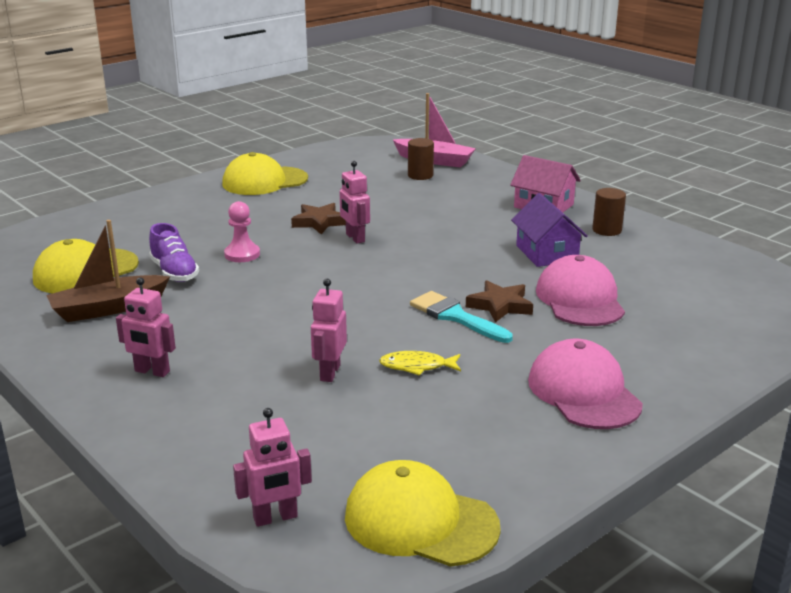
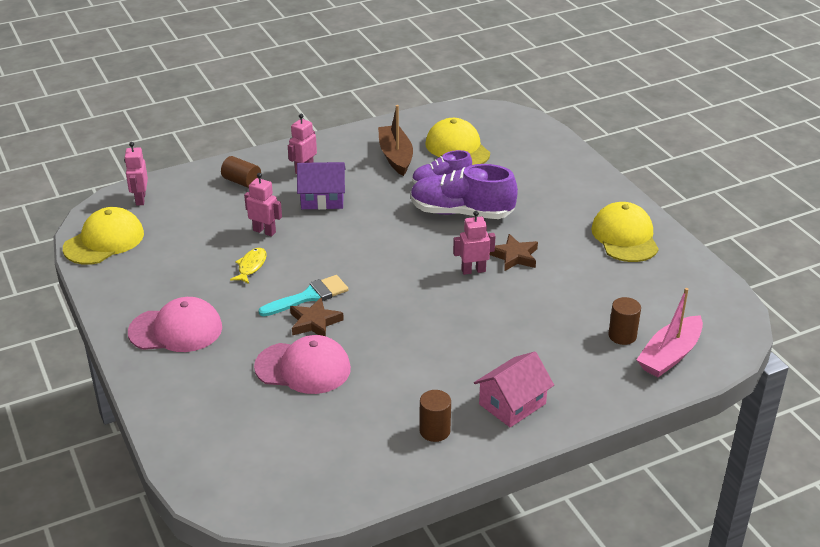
camera: 105 degrees right, 10 degrees up
(196, 420) = (242, 182): none -> brown cylinder
(242, 254) = (461, 213): pink pawn -> purple shoe
(546, 253) = (398, 374): purple house -> purple house (322, 199)

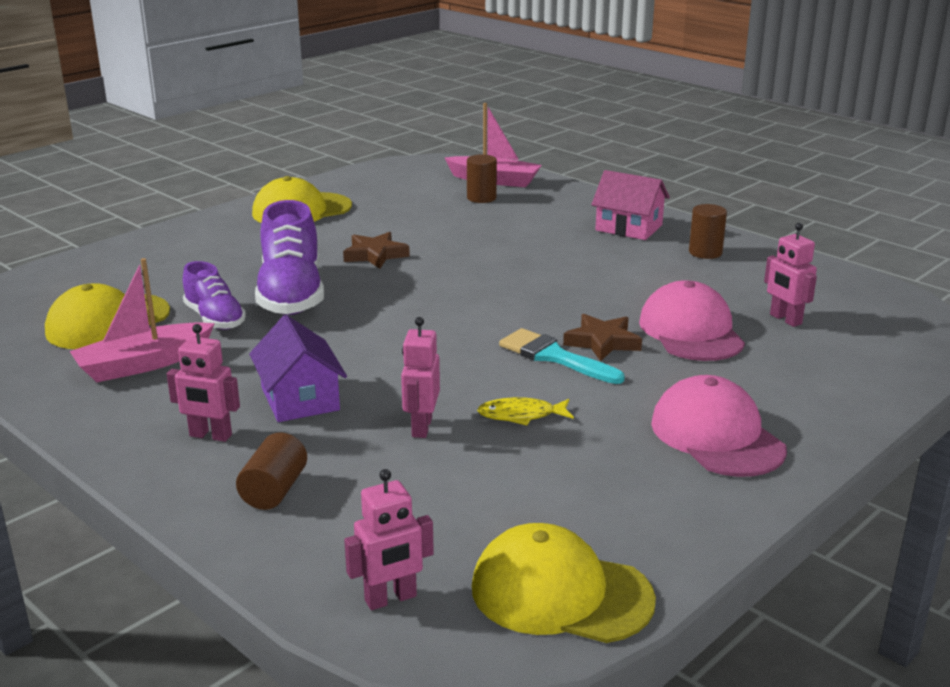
camera: 110 degrees left, 10 degrees down
(395, 156) = (143, 364): brown boat -> pink boat
(473, 270) = (420, 271): pink robot -> pink robot (785, 319)

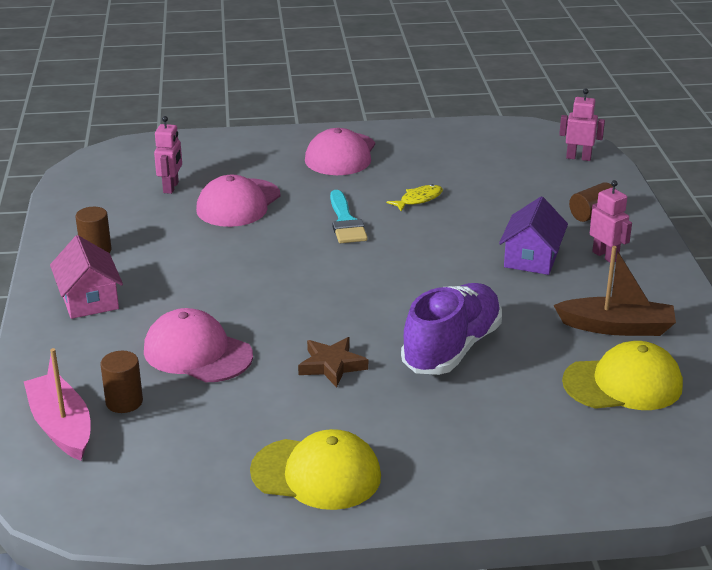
camera: 140 degrees left, 5 degrees up
(143, 364) = (617, 327): pink boat -> brown boat
(215, 319) = (534, 349): purple shoe -> none
(421, 427) = (480, 214): pink robot -> none
(486, 230) = (197, 353): none -> pink cap
(521, 415) = (418, 199): yellow fish -> yellow fish turned 75 degrees counterclockwise
(560, 593) = (507, 135): yellow cap -> none
(602, 342) = (301, 218): brown star -> none

